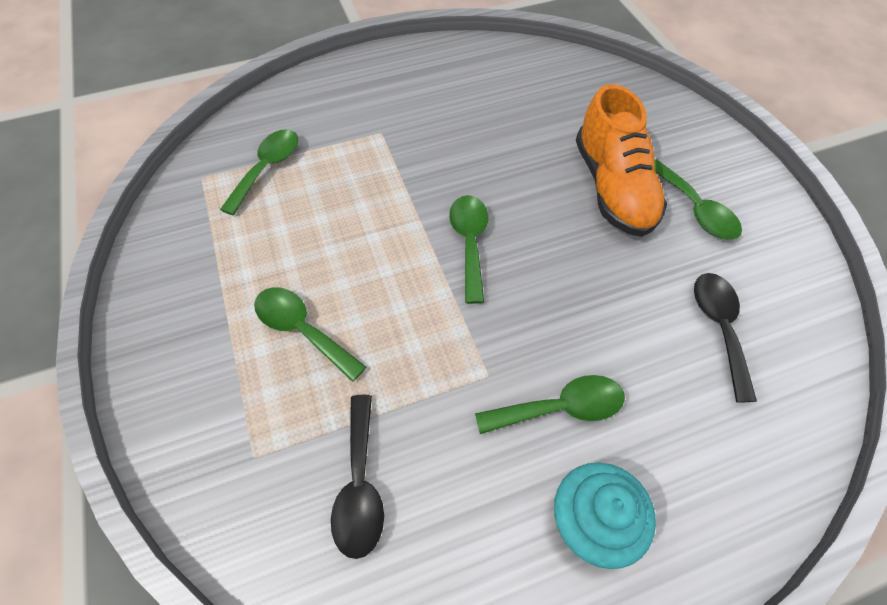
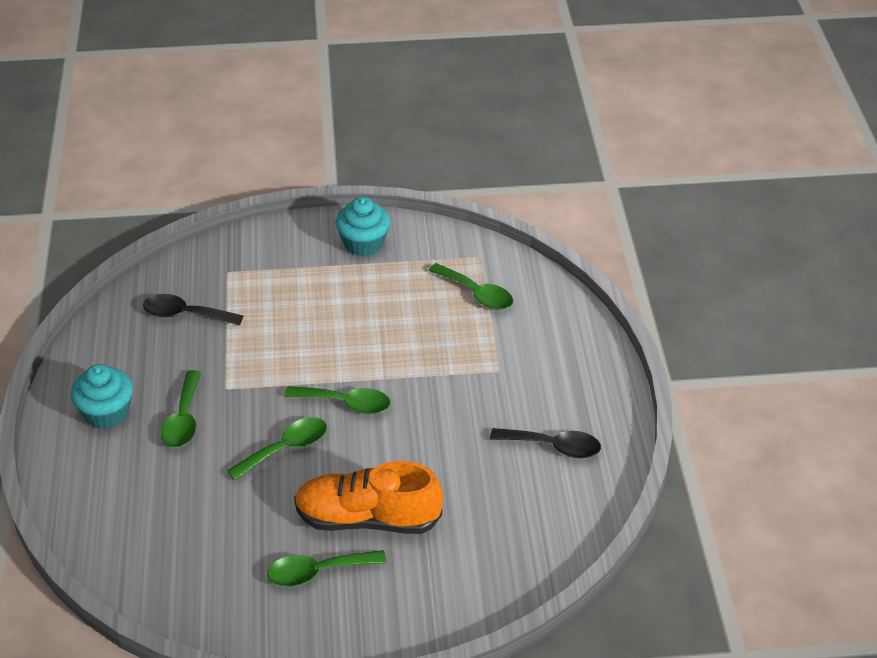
camera: 105 degrees right, 15 degrees down
(181, 296) = (363, 244): none -> turquoise cupcake
(302, 330) = (307, 300): green spoon -> green spoon (286, 448)
(719, 328) = (196, 536): black spoon -> black spoon (553, 447)

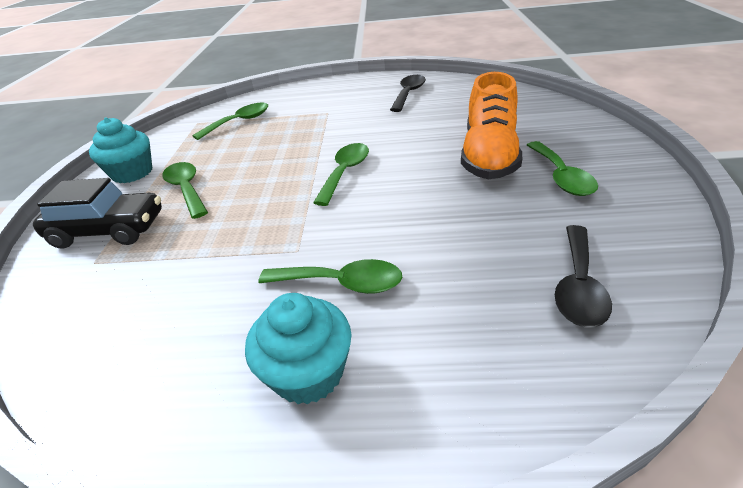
camera: 80 degrees left, 5 degrees down
(185, 314) = (144, 296): black spoon -> black spoon (578, 286)
(267, 264) = (109, 230): none -> black car
(286, 448) = (400, 203): green spoon -> green spoon (186, 189)

